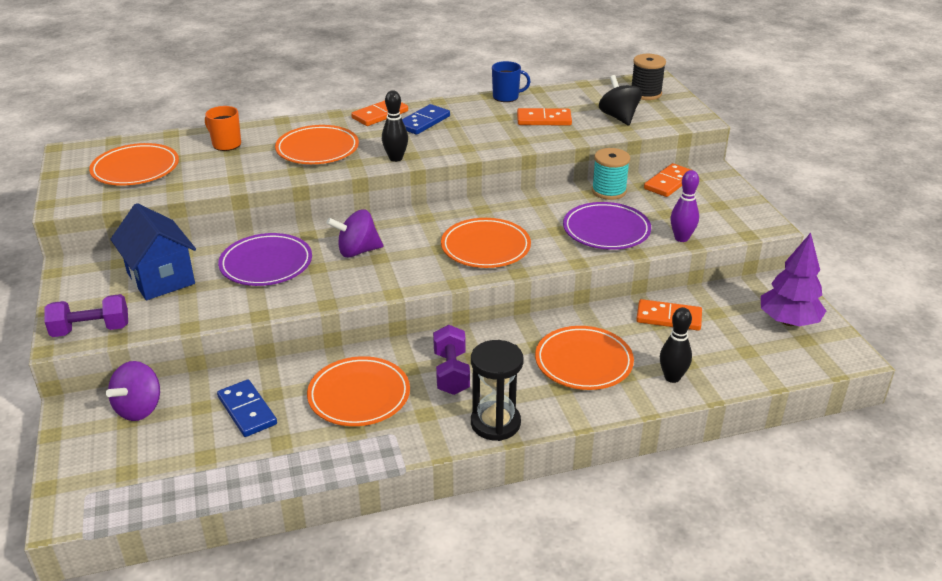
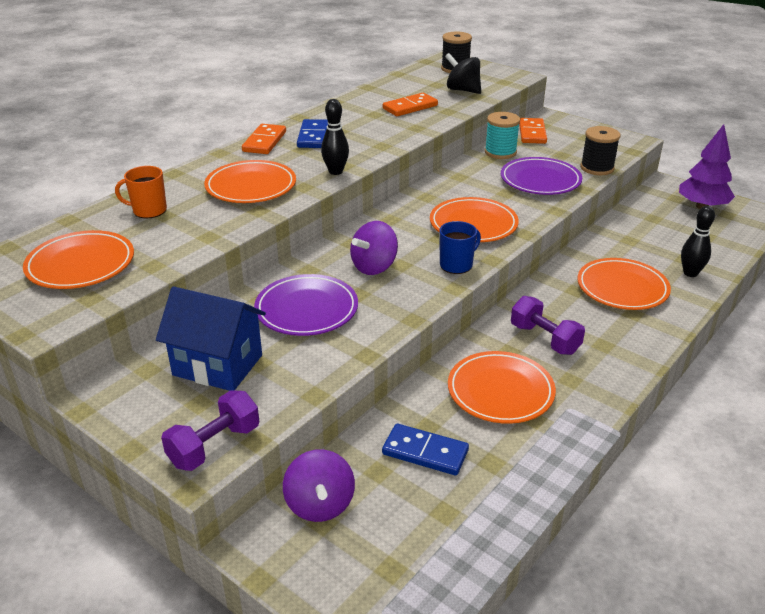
camera: 35 degrees left, 0 degrees up
(495, 423) = (628, 361): black hourglass -> none
(506, 97) = (353, 98): blue mug -> blue mug (457, 265)
(668, 318) = (631, 233): orange domino -> none
(681, 238) = (597, 168): purple bowling pin -> black spool

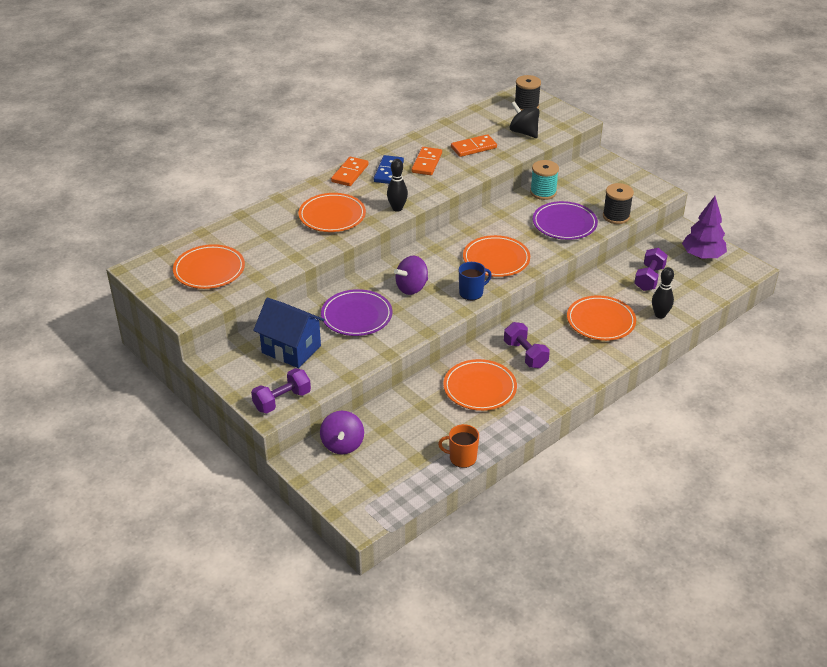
camera: 10 degrees right, 5 degrees up
(149, 210) = (257, 230): orange mug -> orange mug (462, 458)
(425, 452) = (416, 422): blue domino -> none
(532, 133) = (577, 175): orange domino -> orange domino (426, 163)
(655, 235) = (649, 278): none -> purple dumbbell

